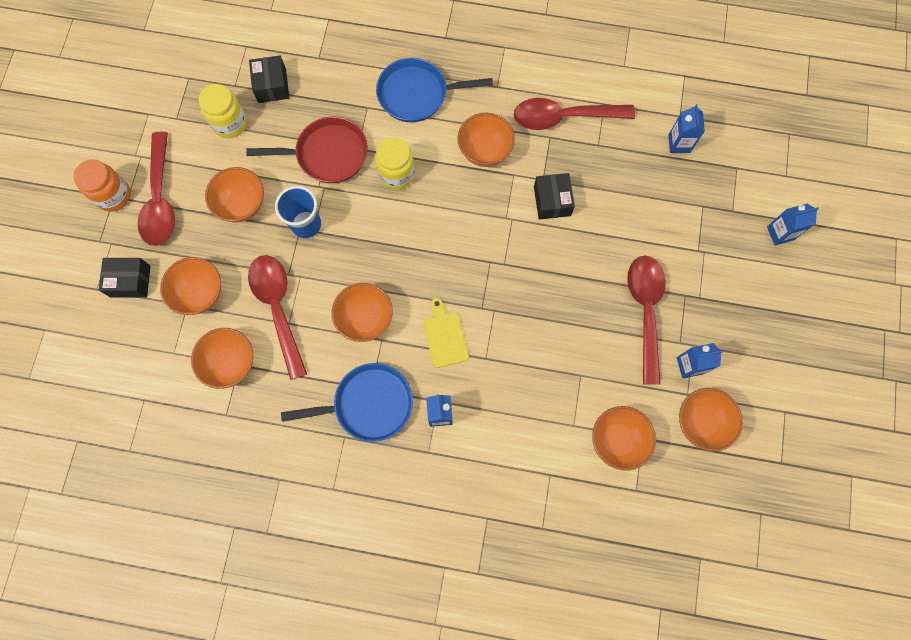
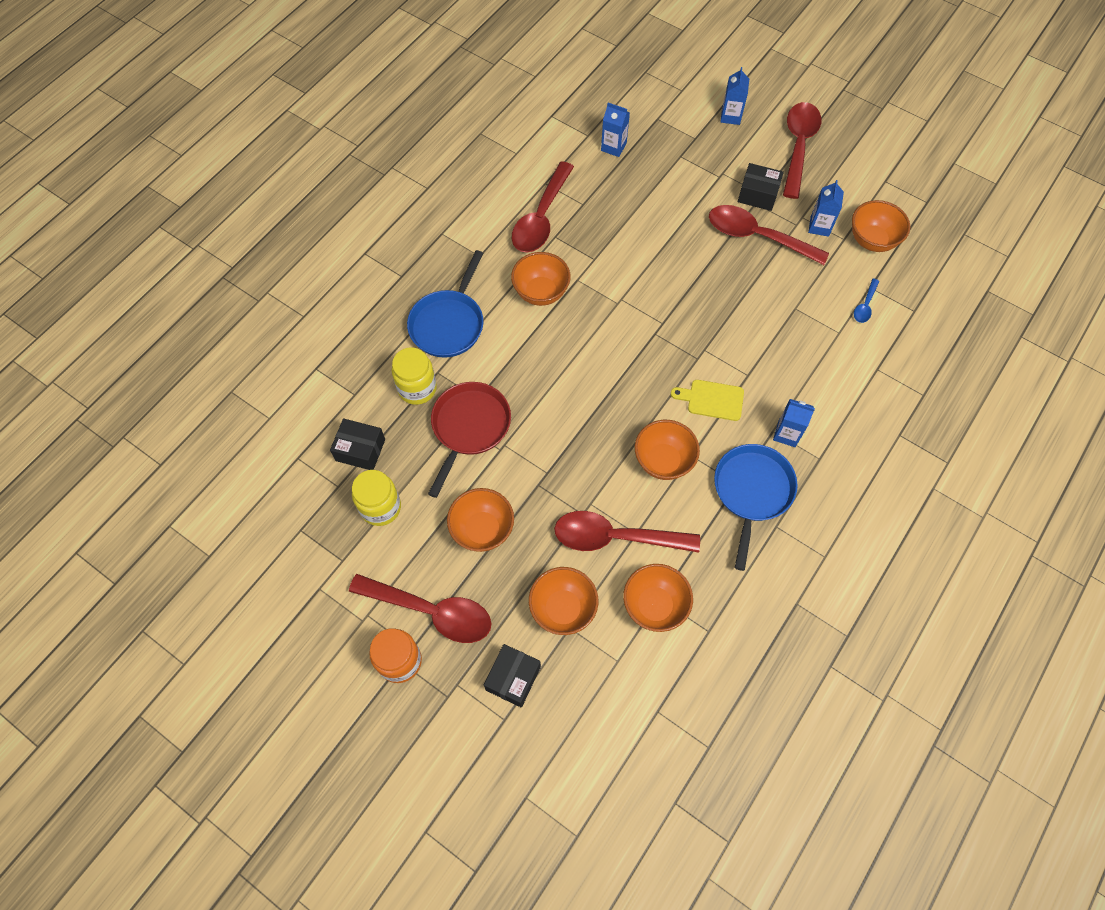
camera: 65 degrees left, 10 degrees down
(306, 224) = (536, 476): blue cup -> none
(396, 174) = (525, 375): yellow jar -> yellow jar (417, 388)
(552, 201) = (619, 261): black box -> black box (758, 194)
(617, 440) = (865, 306): orange bowl -> blue spoon
(780, 311) = (798, 146): none -> red spoon

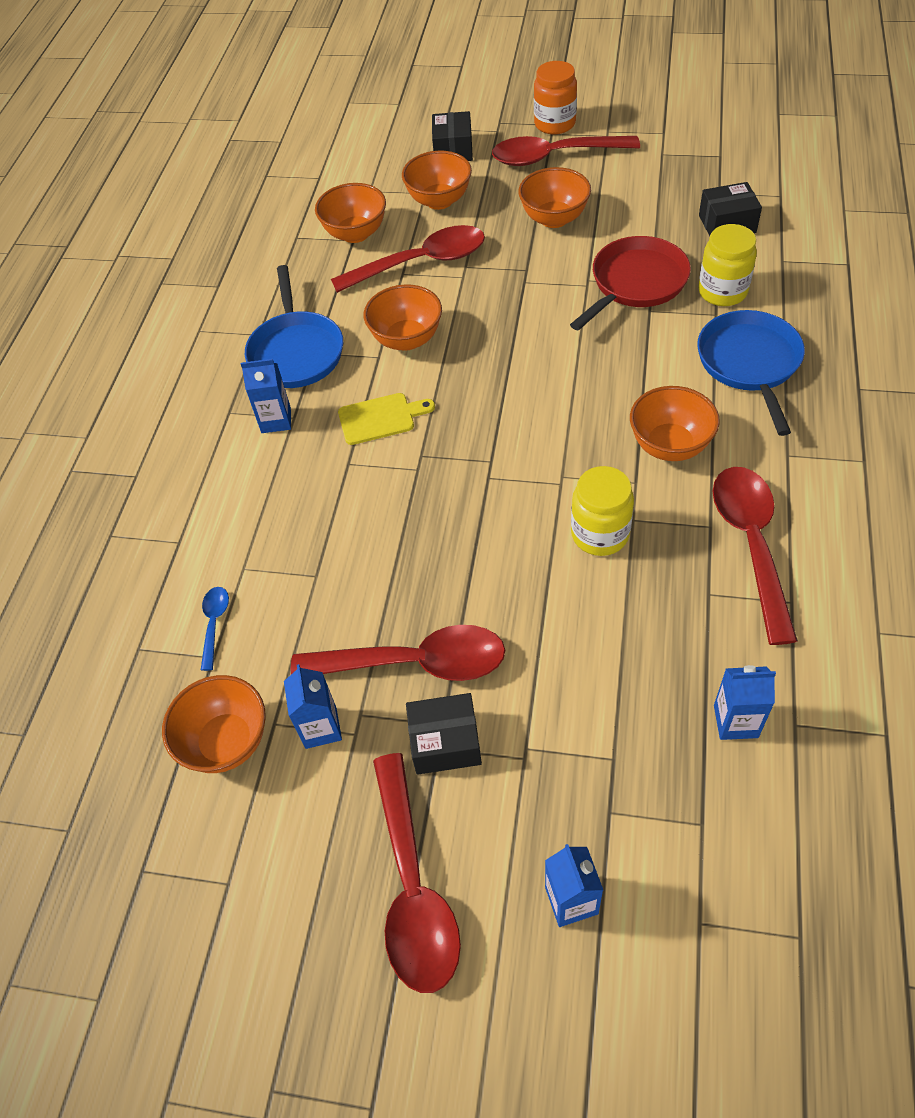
camera: 160 degrees right, 10 degrees down
(380, 507) = (664, 195): yellow jar -> yellow jar (600, 534)
(469, 427) = (635, 283): red pan -> red pan turned 135 degrees counterclockwise

